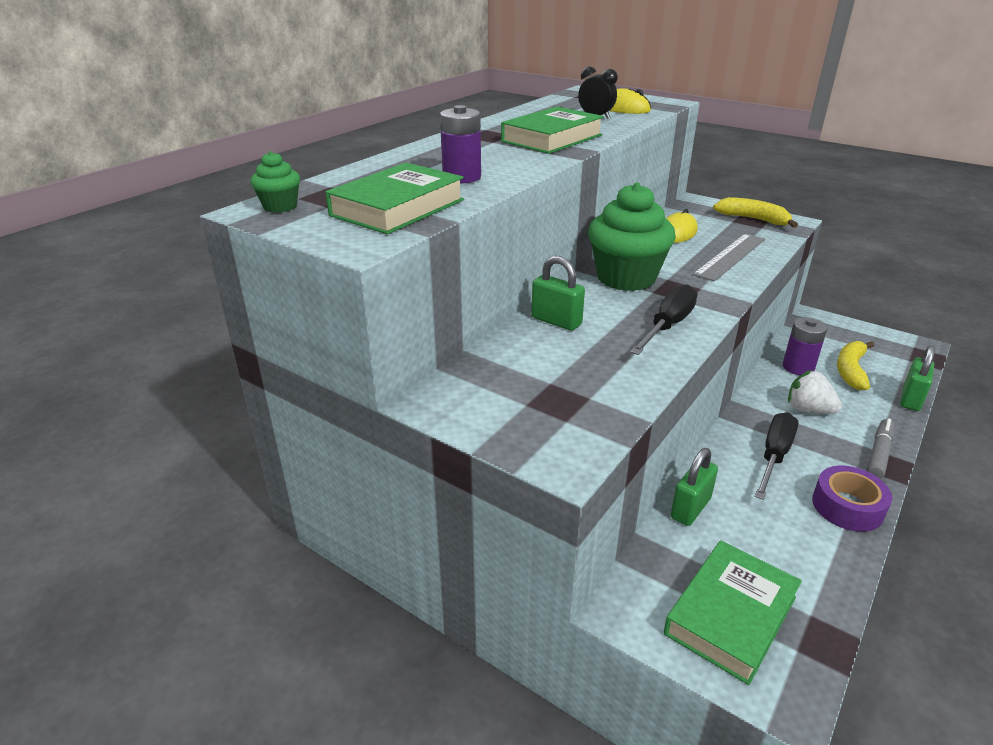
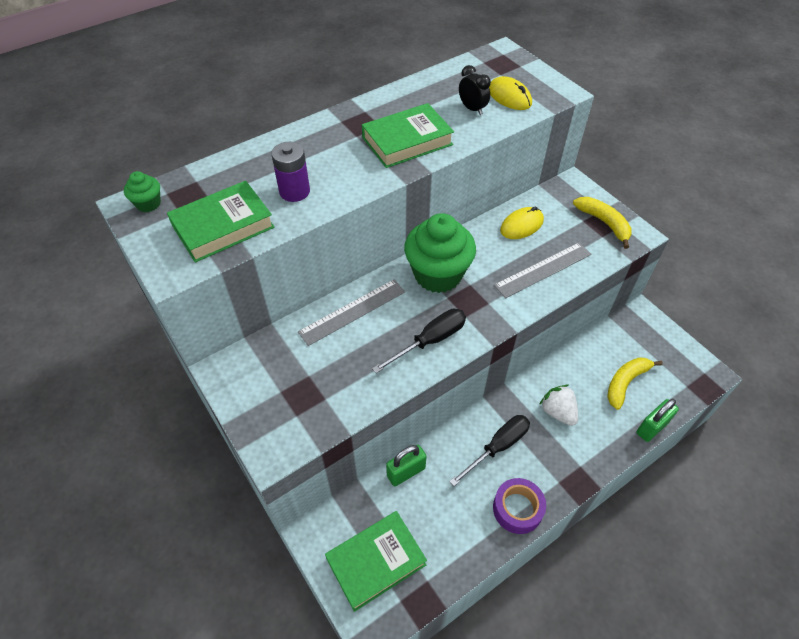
camera: 20 degrees right, 20 degrees up
(556, 321) = (352, 311): green padlock -> grey ruler
(798, 367) = (583, 366): purple battery -> none
(879, 454) = (580, 471): grey marker -> none

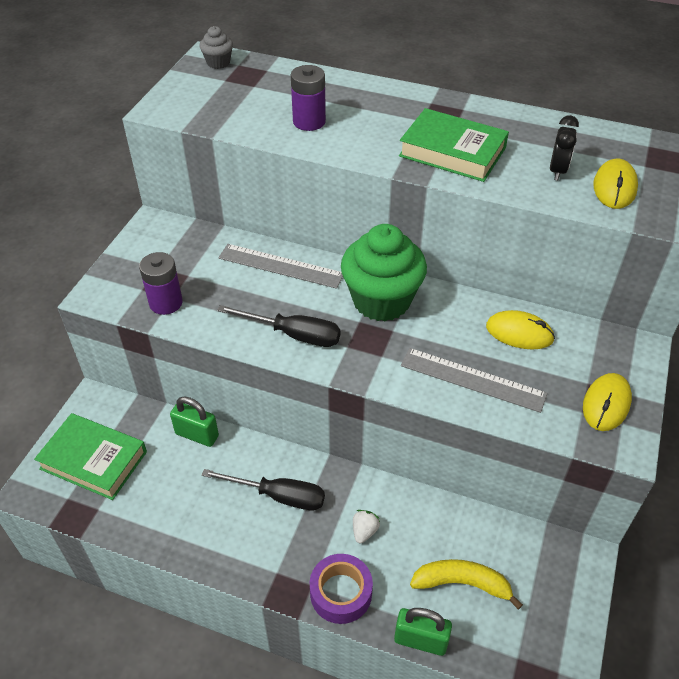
camera: 55 degrees right, 5 degrees down
(148, 204) = (218, 63): green cupcake -> grey cupcake
(223, 226) = (230, 107): green book -> none
(327, 406) = (166, 303): none -> purple battery
(517, 509) = (219, 548): purple tape -> purple tape (341, 593)
(558, 412) = (364, 531): white strawberry -> white strawberry, size x0.62
(604, 223) = (606, 404): yellow banana -> yellow mouse

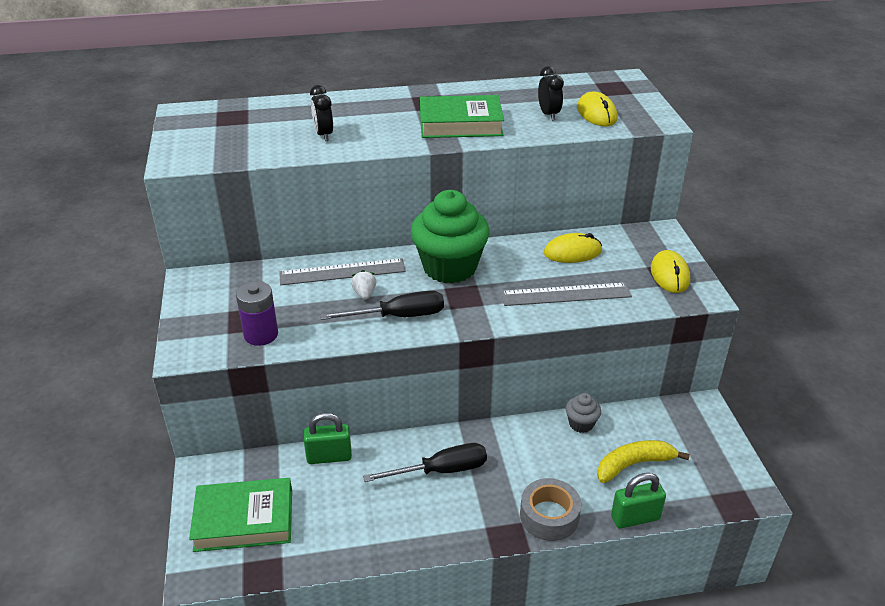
camera: 30 degrees left, 10 degrees down
(218, 63) = (196, 114): grey cupcake -> grey cupcake (581, 424)
(309, 122) = (323, 135): purple battery -> black clock
(341, 593) = (549, 516): purple tape -> grey tape
(364, 531) = (532, 463): white strawberry -> white strawberry (364, 294)

